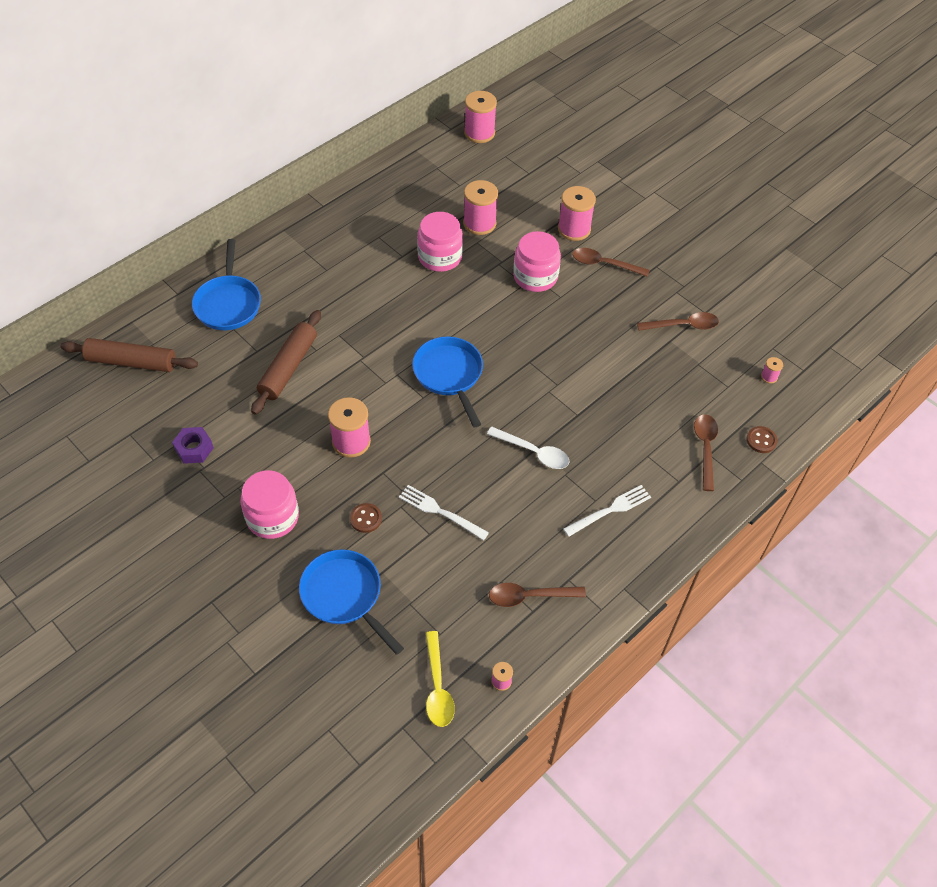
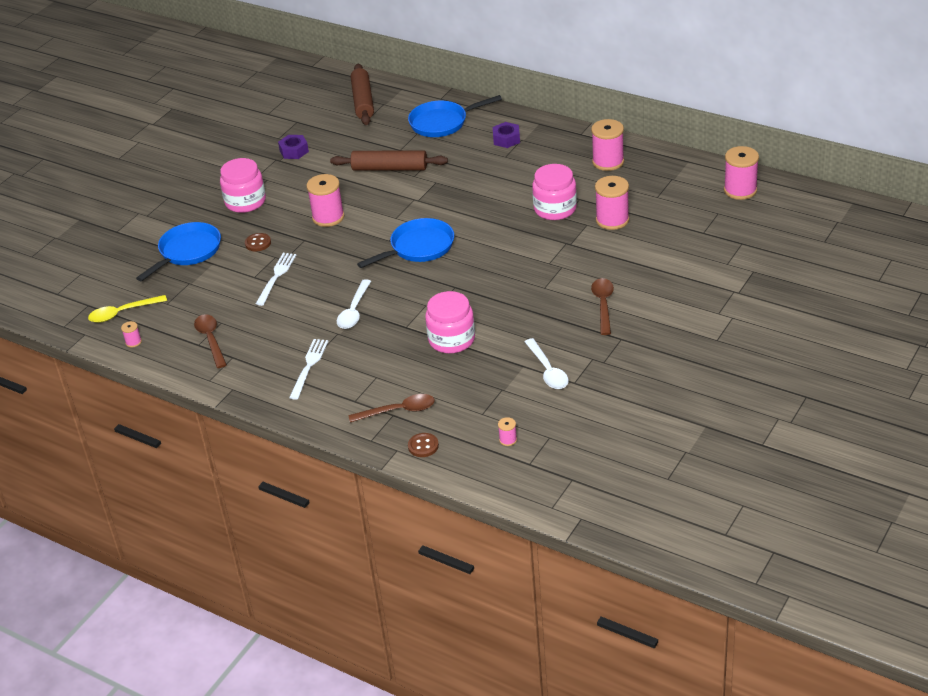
camera: 80 degrees right, 15 degrees down
(296, 261) = (506, 139): none -> purple nut
(535, 277) = (561, 267): pink jar -> pink jar (451, 339)
(574, 229) = (640, 276): pink spool -> pink spool (608, 162)
(610, 510) = (309, 366): white fork -> white fork turned 120 degrees counterclockwise
(683, 325) = (548, 371): brown spoon -> white spoon

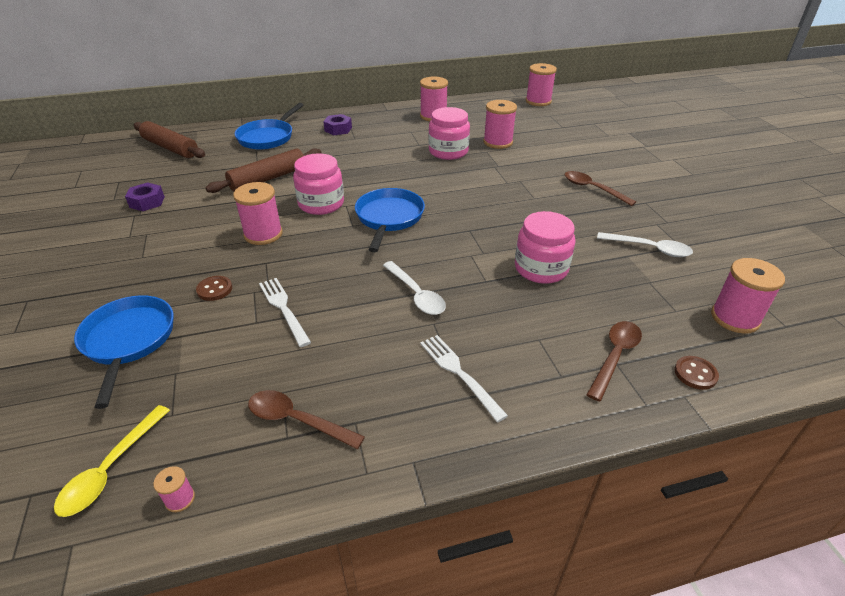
camera: 50 degrees left, 0 degrees up
(245, 202) = (145, 261): pink jar -> pink jar (321, 204)
(508, 440) = (735, 318): pink spool -> pink spool, size x2.17

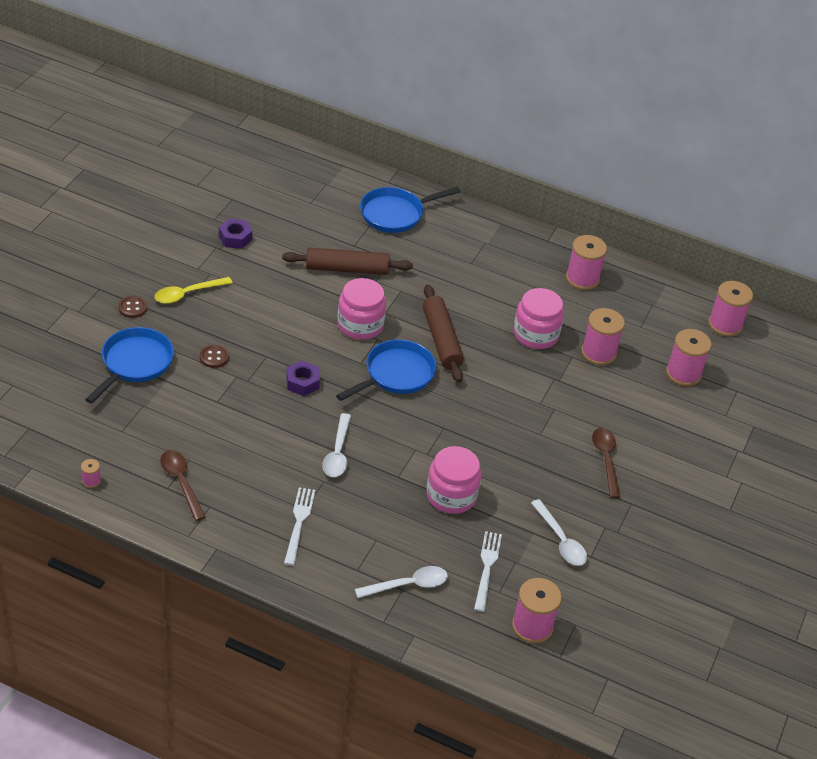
camera: 35 degrees right, 5 degrees up
(110, 469) = (71, 441): yellow spoon -> yellow spoon (187, 294)
(170, 148) = (302, 178): brown rolling pin -> brown rolling pin (441, 340)
(263, 234) = (288, 328): pink spool -> pink spool (683, 373)
(283, 308) = (242, 403): white fork -> white fork (487, 567)
(338, 129) = (469, 241): purple nut -> purple nut (302, 383)
(615, 356) = (408, 585): brown spoon -> white spoon
(695, 374) = (442, 631): brown button -> brown button (133, 308)

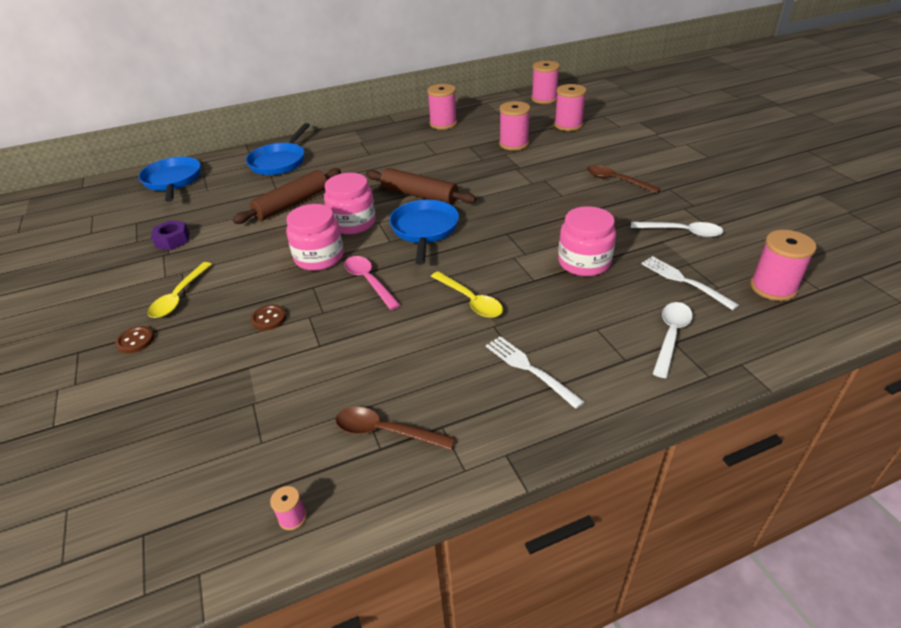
camera: 40 degrees left, 5 degrees down
(134, 363) = (196, 378): blue pan -> blue pan (173, 181)
(302, 383) = (368, 281): purple nut -> pink spoon
(337, 453) = (470, 301): white spoon -> yellow spoon
(535, 334) = (467, 158): pink jar -> pink jar (319, 257)

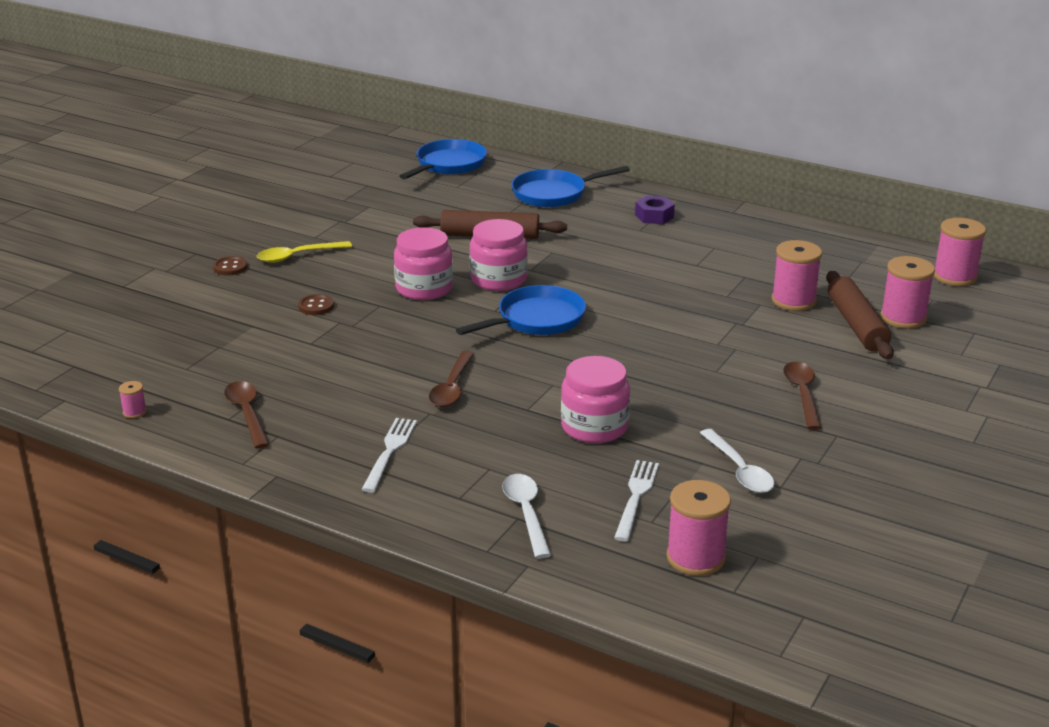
camera: 50 degrees right, 10 degrees down
(173, 240) = (364, 213): purple nut -> purple nut (654, 216)
(368, 281) = (419, 327): pink spoon -> none
(419, 195) = (596, 291): brown rolling pin -> brown rolling pin (856, 325)
(443, 124) = (774, 241): pink spool -> none
(470, 301) = (452, 388): yellow spoon -> brown spoon
(671, 336) = (526, 513): white spoon -> white spoon turned 90 degrees counterclockwise

